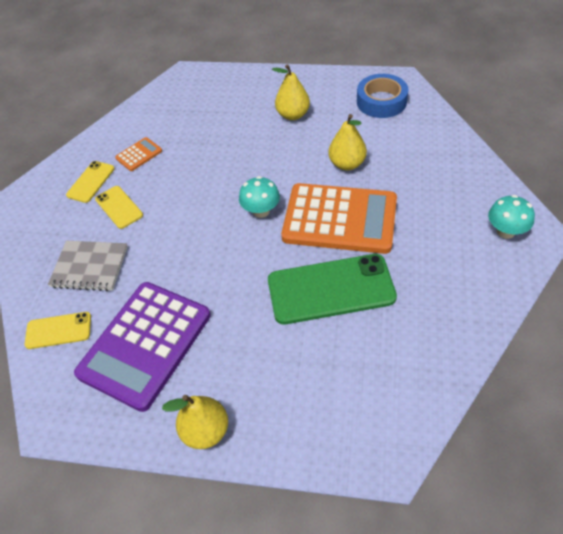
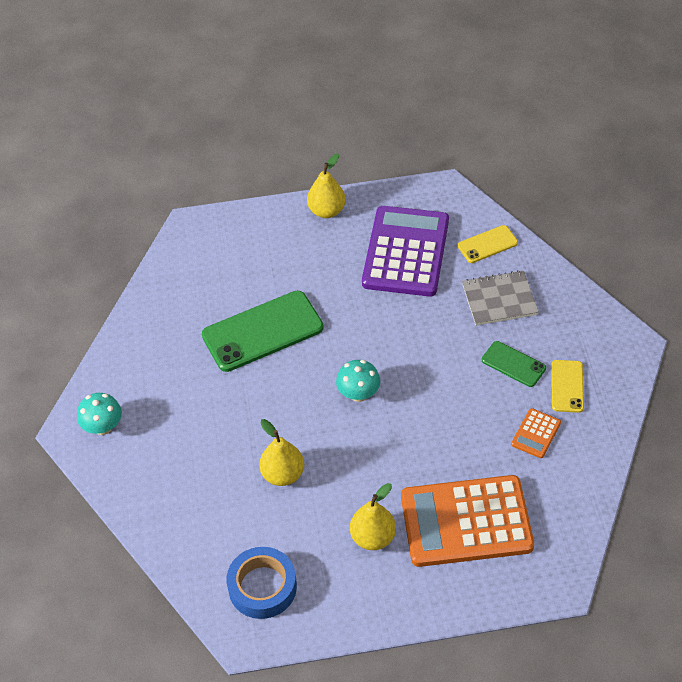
camera: 160 degrees right, 0 degrees up
(119, 207) = (513, 364): yellow phone -> green phone
(340, 219) = (273, 403): orange calculator -> orange calculator (466, 522)

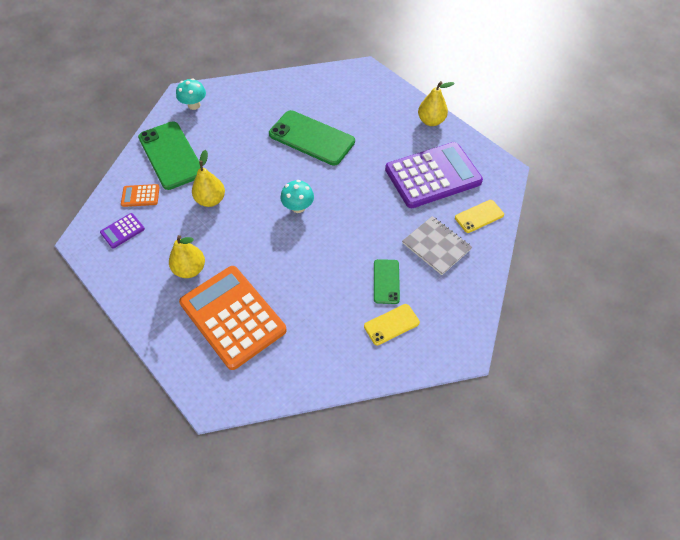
camera: 55 degrees right, 5 degrees up
(174, 487) = (171, 155): none -> green phone
(262, 587) = (122, 231): blue tape -> purple calculator
(487, 244) = (479, 216): yellow phone -> yellow phone turned 60 degrees counterclockwise
(536, 433) = (335, 324): orange calculator -> orange calculator (140, 196)

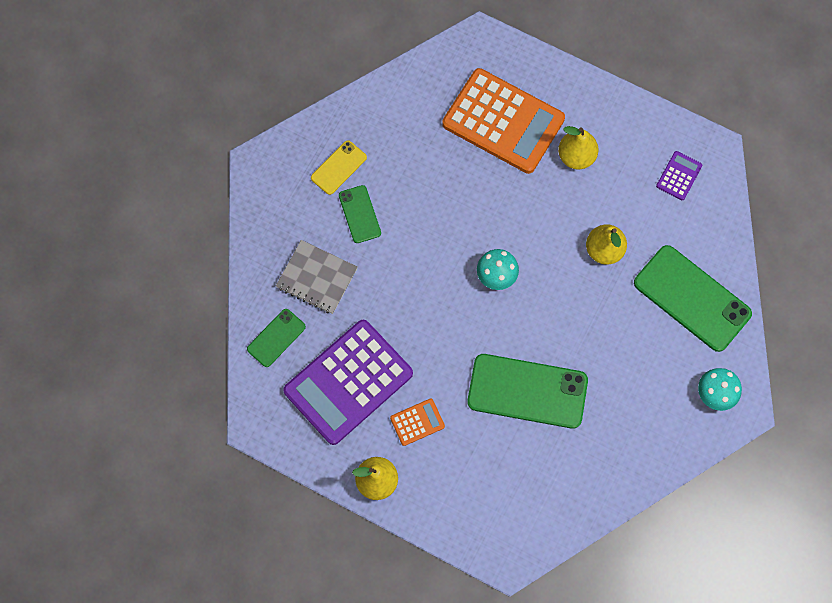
camera: 160 degrees right, 15 degrees up
(140, 196) = (690, 227): orange calculator -> orange calculator (417, 422)
(479, 216) = (276, 338): yellow phone -> green phone

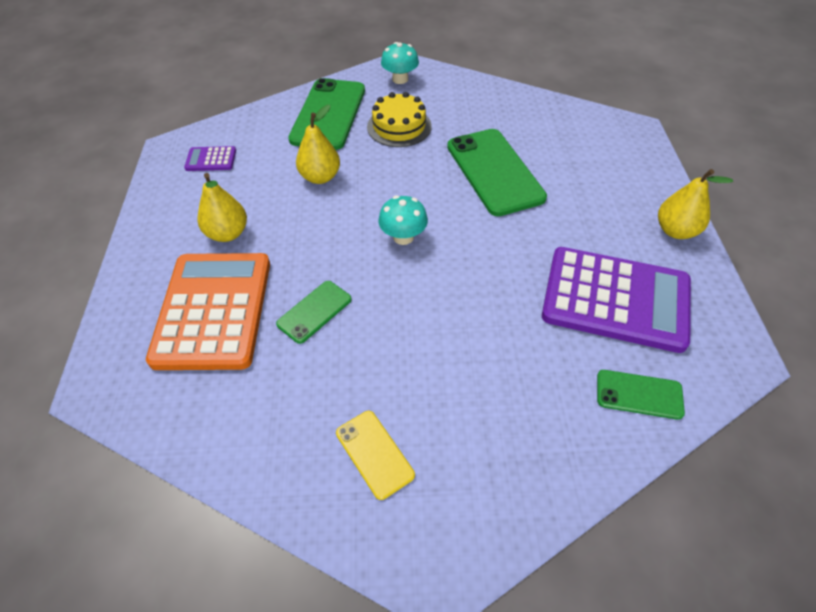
camera: 120 degrees left, 20 degrees down
(316, 278) = (535, 393): grey notebook -> none
(338, 167) = (374, 454): yellow phone -> yellow phone turned 45 degrees clockwise
(359, 214) = (422, 393): green phone -> green phone (314, 312)
(417, 422) = (595, 228): orange calculator -> none
(637, 349) = (399, 126): none -> yellow cake

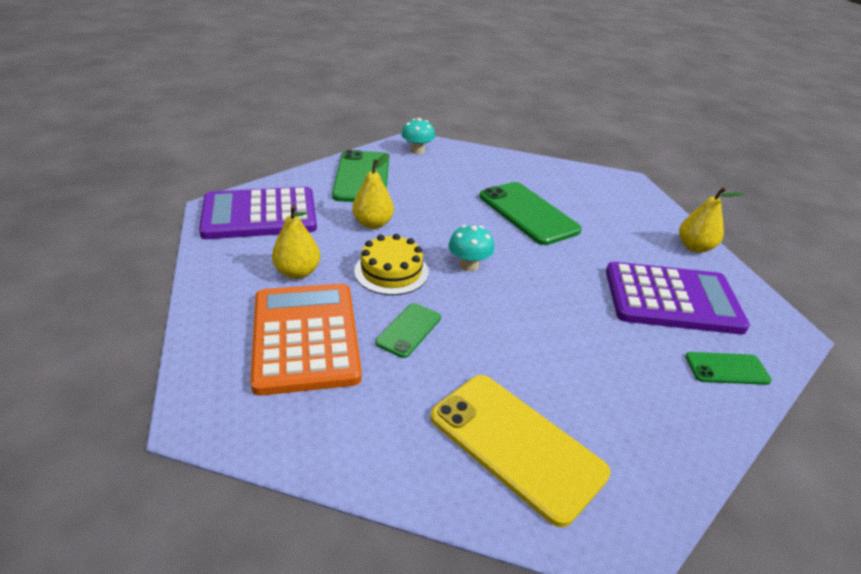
camera: 15 degrees left, 15 degrees down
(211, 159) = (260, 215): purple calculator -> purple calculator, size x2.38
(374, 454) = (516, 444): yellow phone -> yellow phone, size x1.93
(399, 126) = (430, 184): yellow cake -> yellow cake (391, 271)

